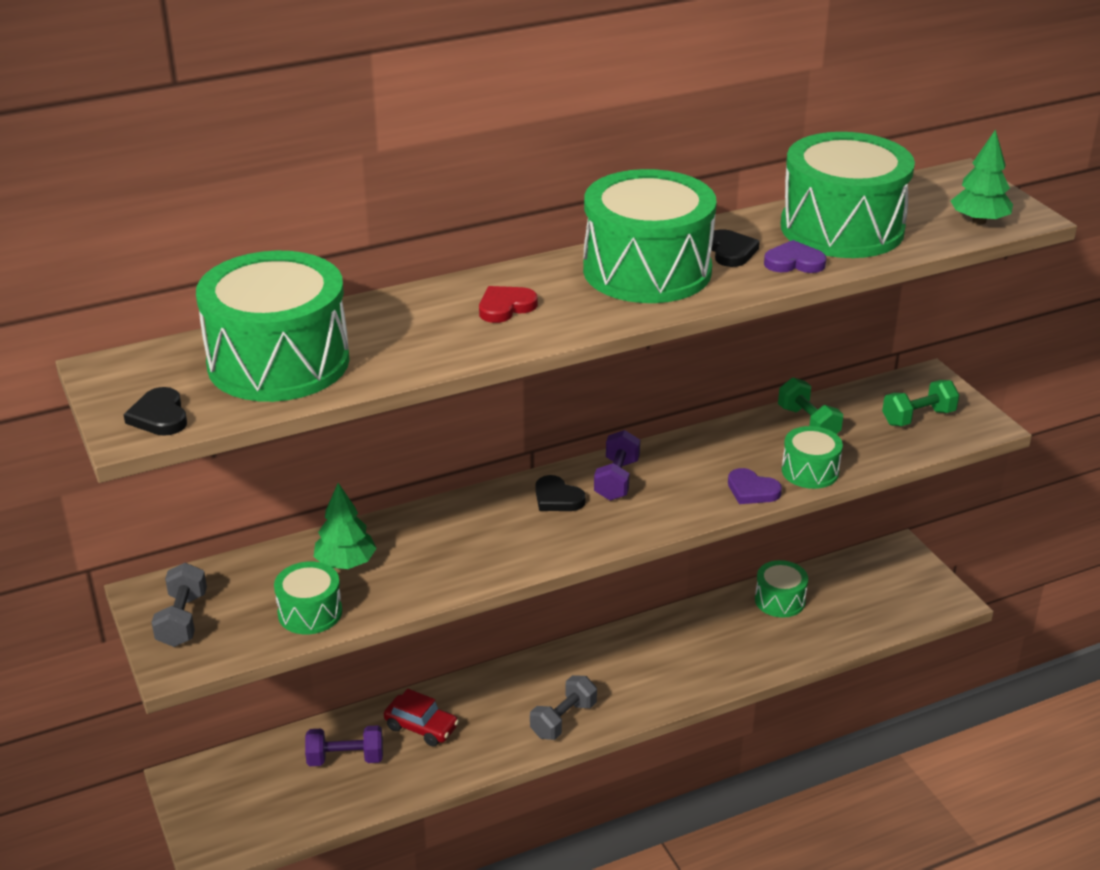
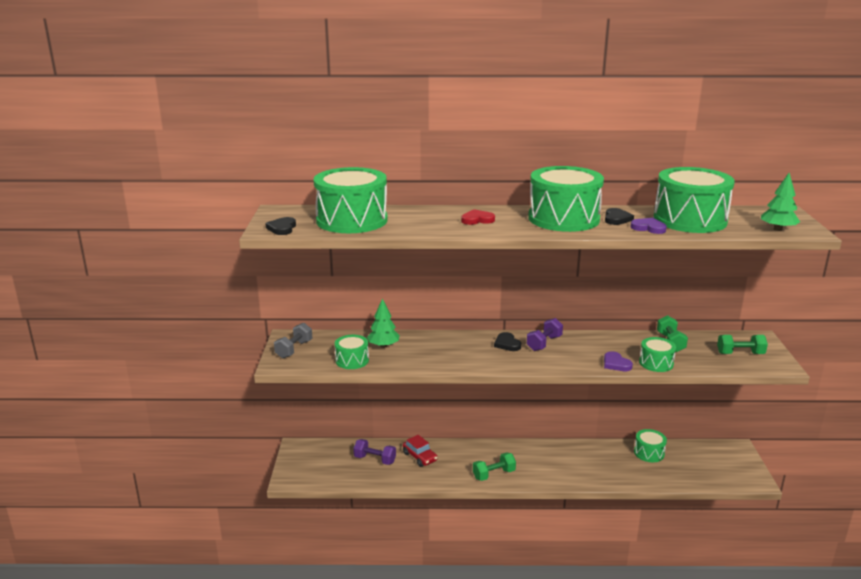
camera: 25 degrees right, 10 degrees down
(563, 720) = (493, 474): grey dumbbell -> green dumbbell

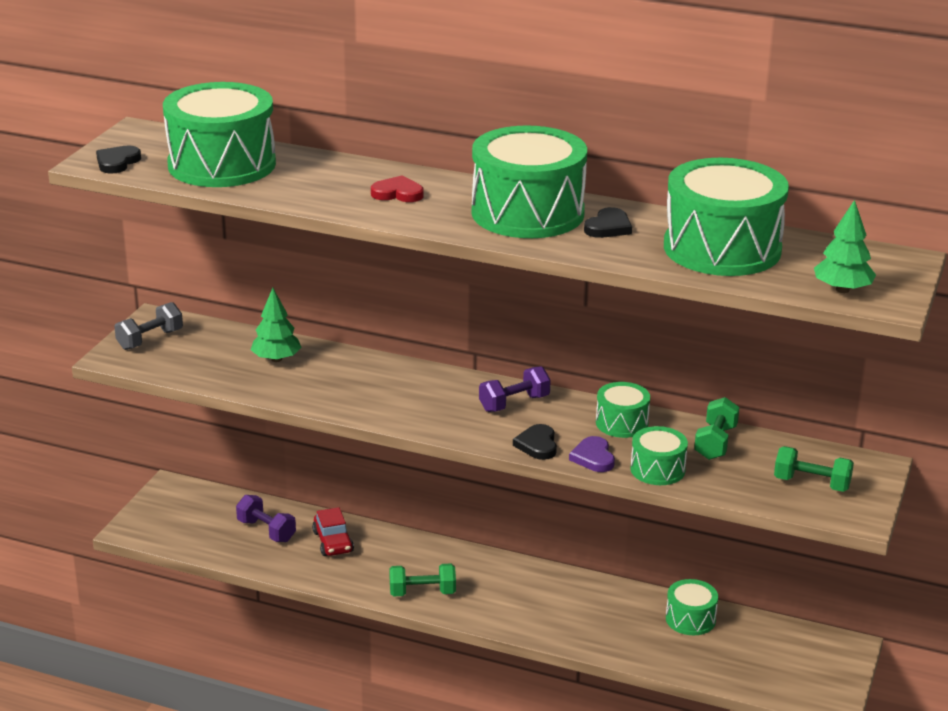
camera: 20 degrees right, 5 degrees up
(352, 360) = (215, 372): green drum -> green drum (621, 423)
(507, 344) = (457, 393): black heart -> black heart (537, 445)
(648, 228) = (637, 251): purple heart -> none

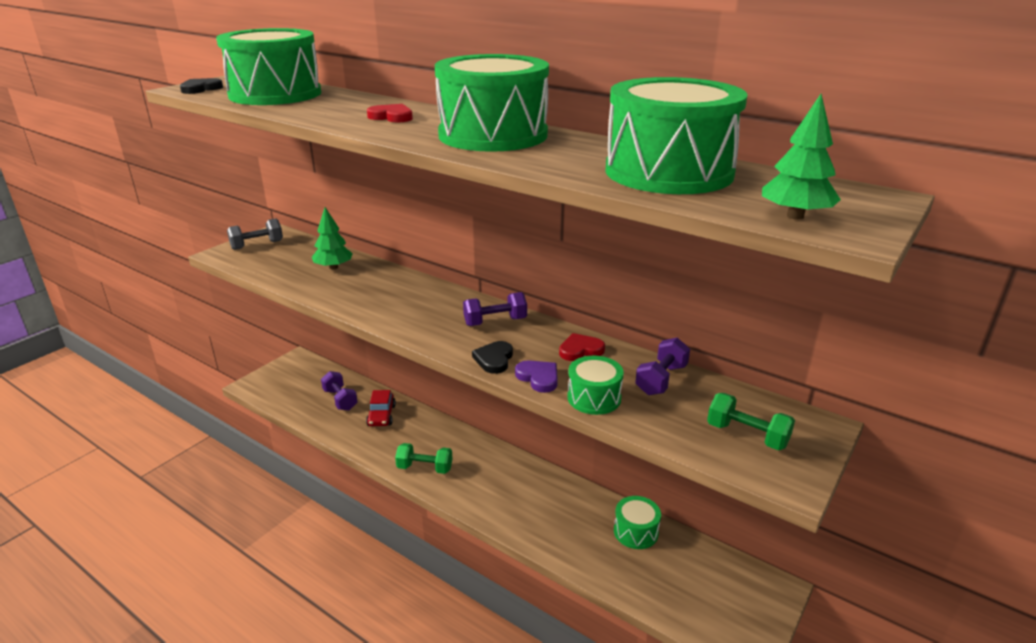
camera: 15 degrees right, 0 degrees up
(593, 457) = (538, 378): purple heart -> purple heart turned 135 degrees clockwise
(608, 227) = (561, 149): black heart -> none
(621, 423) = (580, 350): green drum -> red heart
(715, 443) = (661, 379): green dumbbell -> purple dumbbell

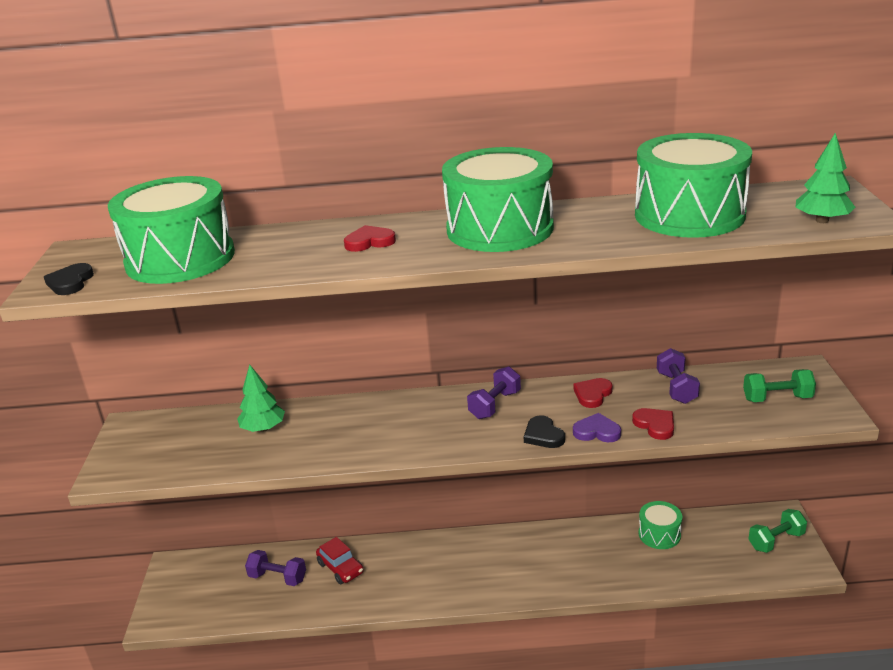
camera: 35 degrees left, 0 degrees up
(257, 245) = (133, 446): grey dumbbell -> none
(425, 468) = (442, 588): green dumbbell -> green dumbbell (776, 540)
(594, 398) = (655, 425): green drum -> red heart

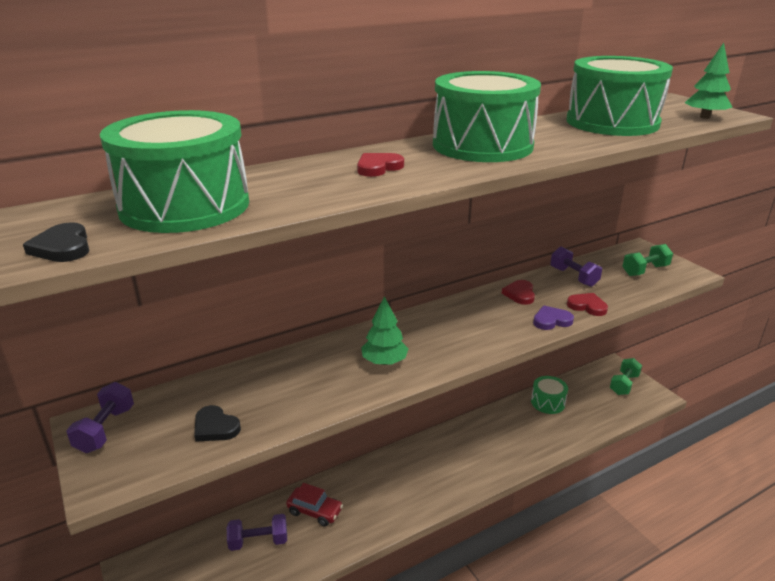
camera: 30 degrees left, 0 degrees up
(263, 428) = (253, 388): green tree -> green tree (384, 361)
(495, 405) = (452, 318): purple dumbbell -> purple dumbbell (105, 430)
(543, 435) = (515, 333): black heart -> black heart (215, 427)

